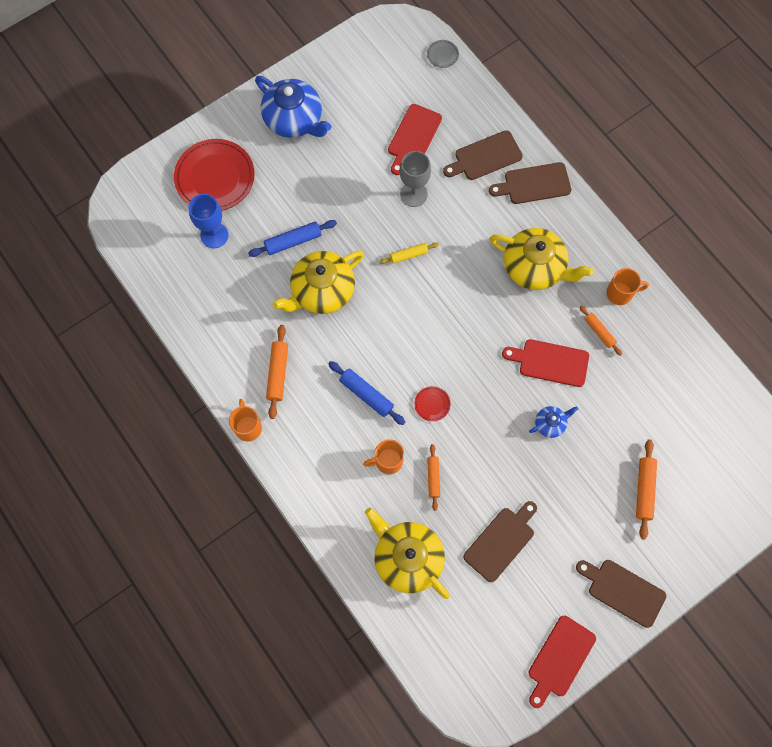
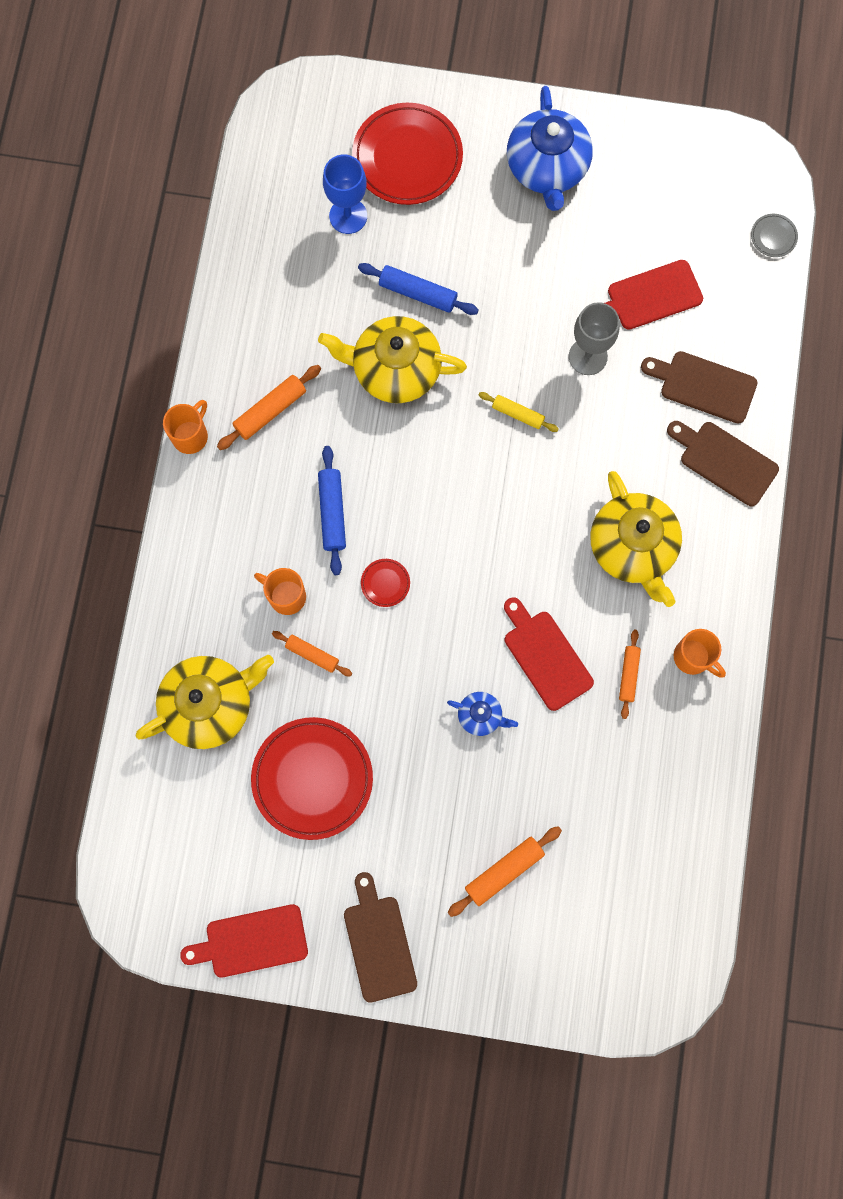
camera: 45 degrees right, 5 degrees up
(407, 558) = (210, 704): yellow teapot -> yellow teapot turned 60 degrees clockwise
(433, 478) = (312, 654): orange rolling pin -> orange rolling pin turned 75 degrees clockwise
(501, 541) = (312, 778): brown cutting board -> red plate

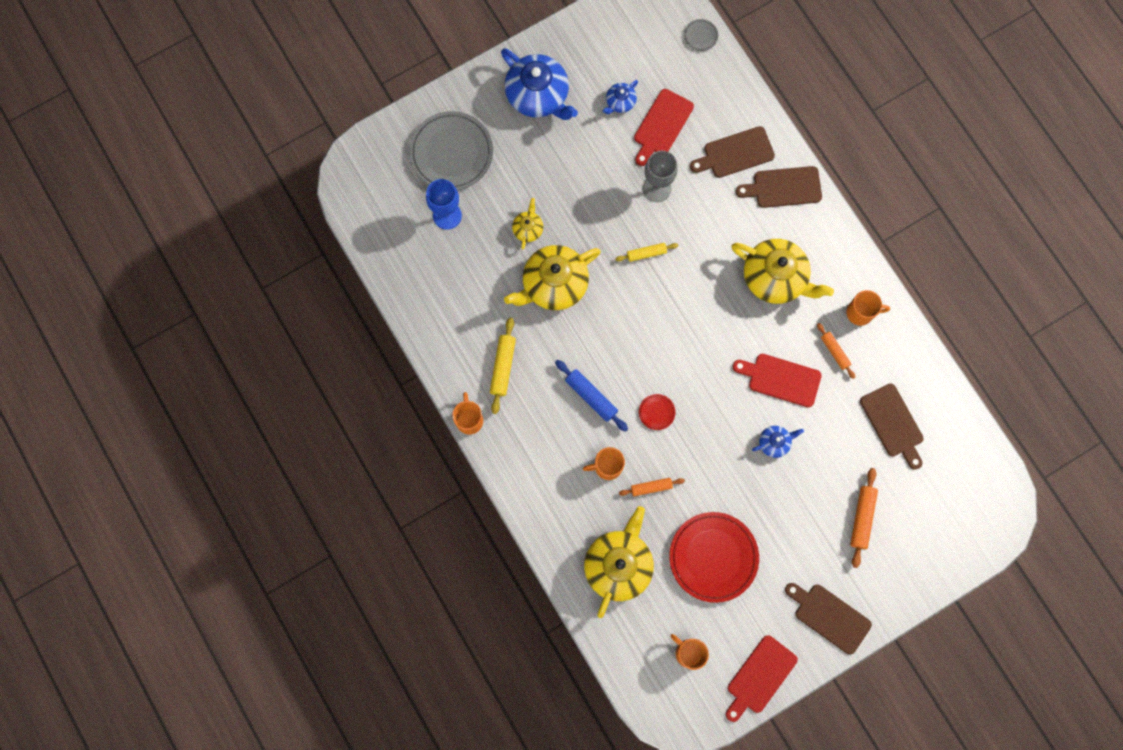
camera: 40 degrees left, 0 degrees up
(201, 853) = (688, 652): none -> orange mug
(270, 411) = (503, 367): orange rolling pin -> yellow rolling pin
(407, 157) = (451, 153): red plate -> grey plate
(418, 293) = (528, 229): blue rolling pin -> yellow teapot
(625, 801) = (893, 423): none -> brown cutting board
(626, 239) = (620, 102): none -> blue teapot

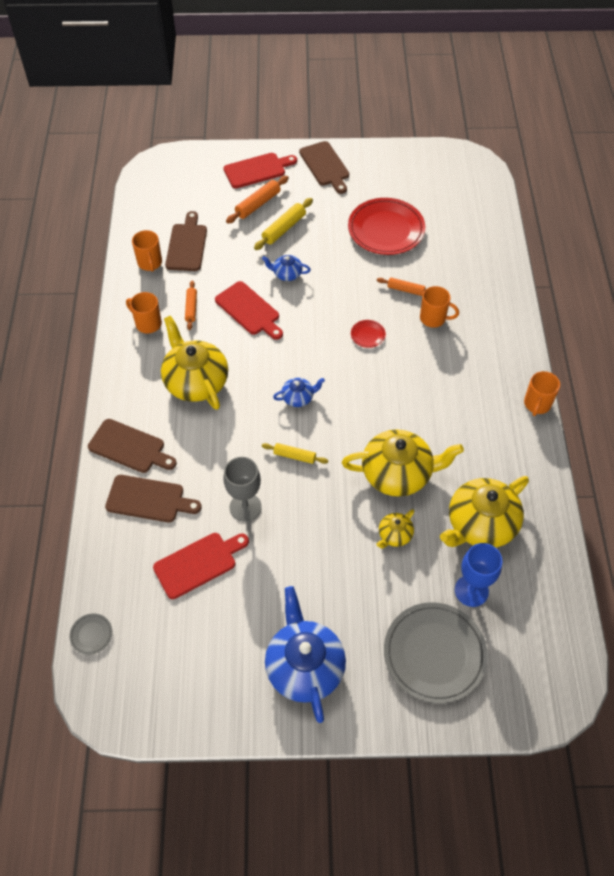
camera: 150 degrees left, 20 degrees down
(503, 367) = (484, 429): yellow rolling pin -> yellow rolling pin (284, 228)
(591, 397) = (417, 371): blue rolling pin -> none
(618, 565) = (463, 256): yellow teapot -> yellow teapot (480, 524)
(620, 102) = (223, 610): blue teapot -> blue teapot (298, 397)
(688, 652) = (441, 189): orange mug -> orange mug (150, 263)
(759, 677) = (398, 157): red cutting board -> red cutting board (257, 170)

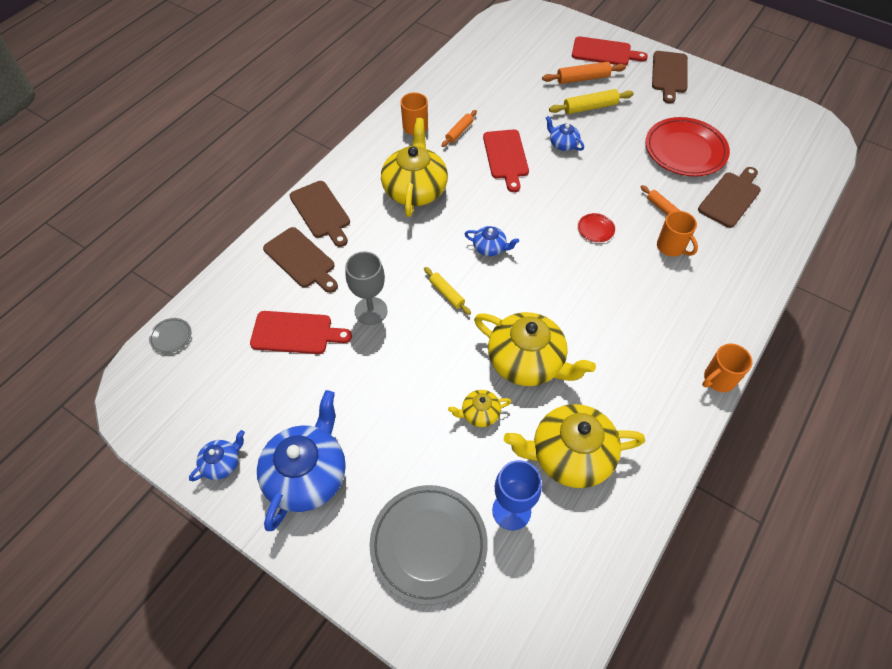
camera: 35 degrees right, 0 degrees up
(150, 263) = (455, 83): orange mug -> none
(187, 245) = (496, 83): brown cutting board -> brown cutting board (730, 198)
(229, 704) = (222, 463): none -> blue teapot

